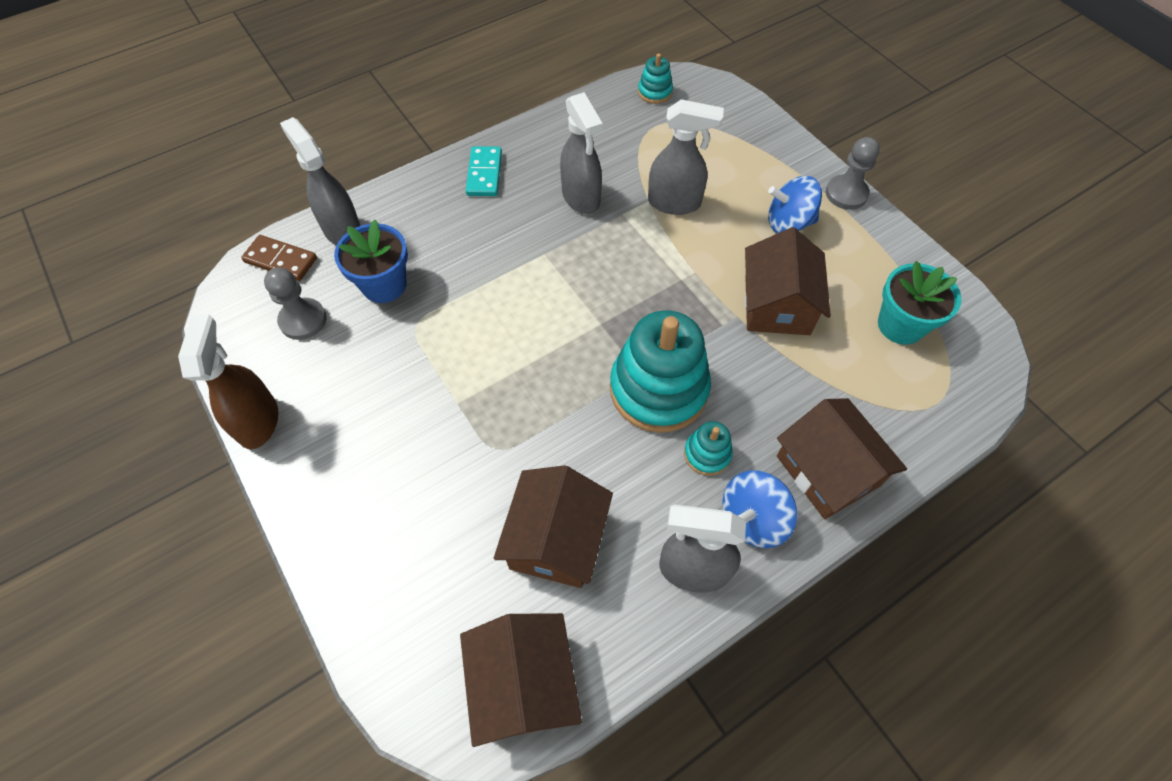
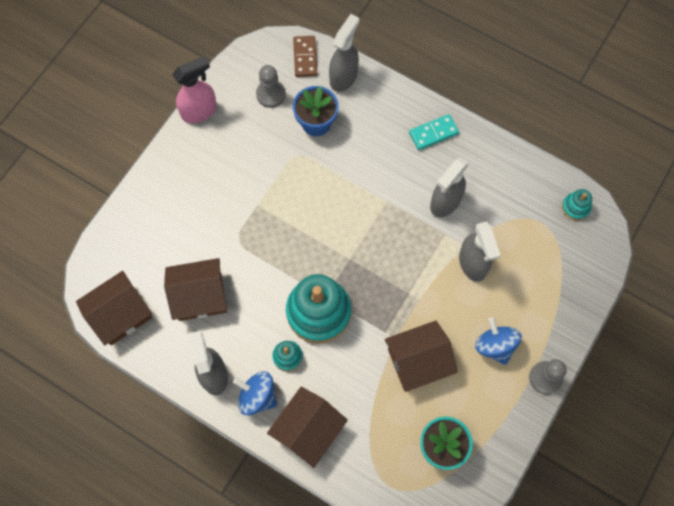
camera: 65 degrees right, 10 degrees up
(258, 421) = (199, 111): brown spray bottle -> pink spray bottle

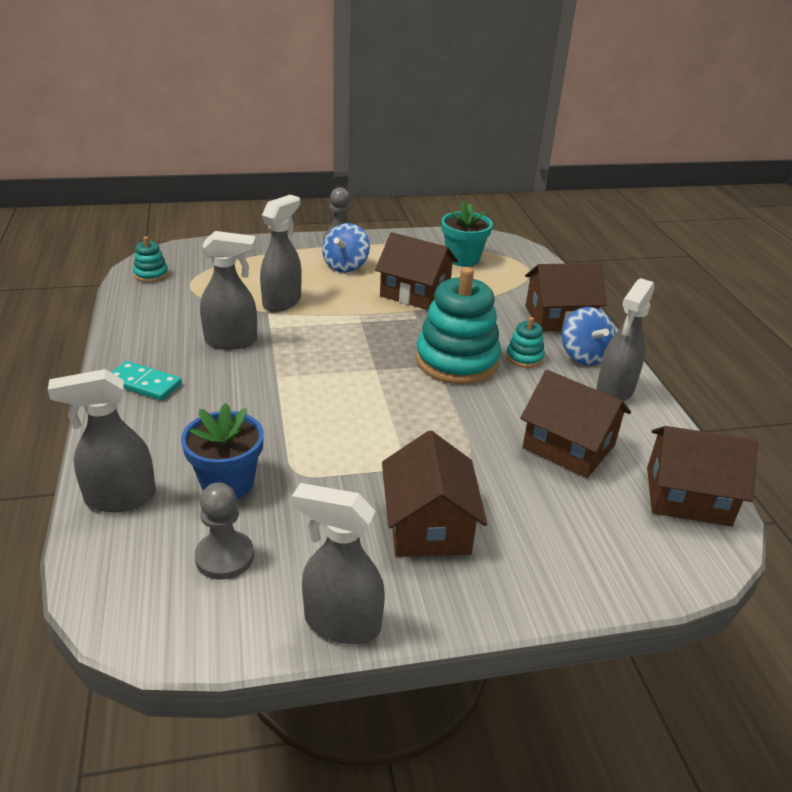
camera: 135 degrees left, 35 degrees down
(199, 111) = (341, 623): pink spray bottle -> grey spray bottle
(214, 182) = (428, 525): none -> brown house
(305, 57) = (115, 560): brown domino -> none

